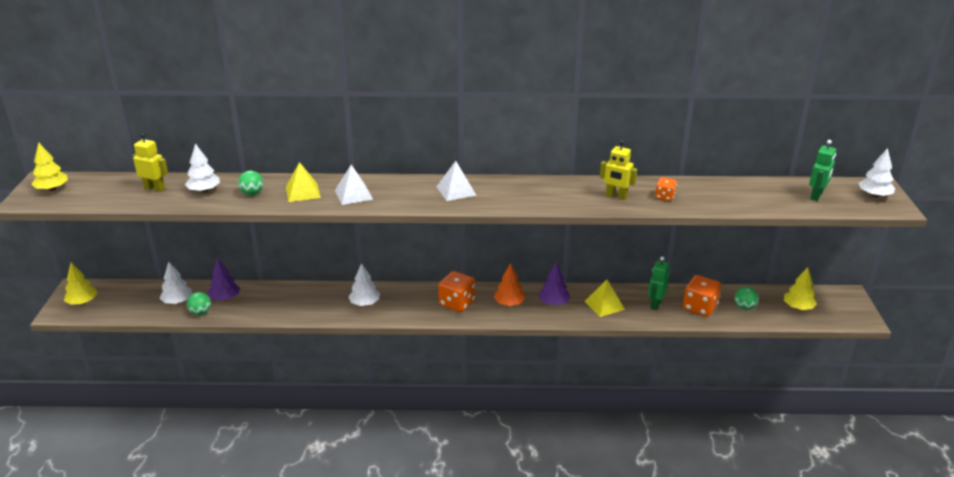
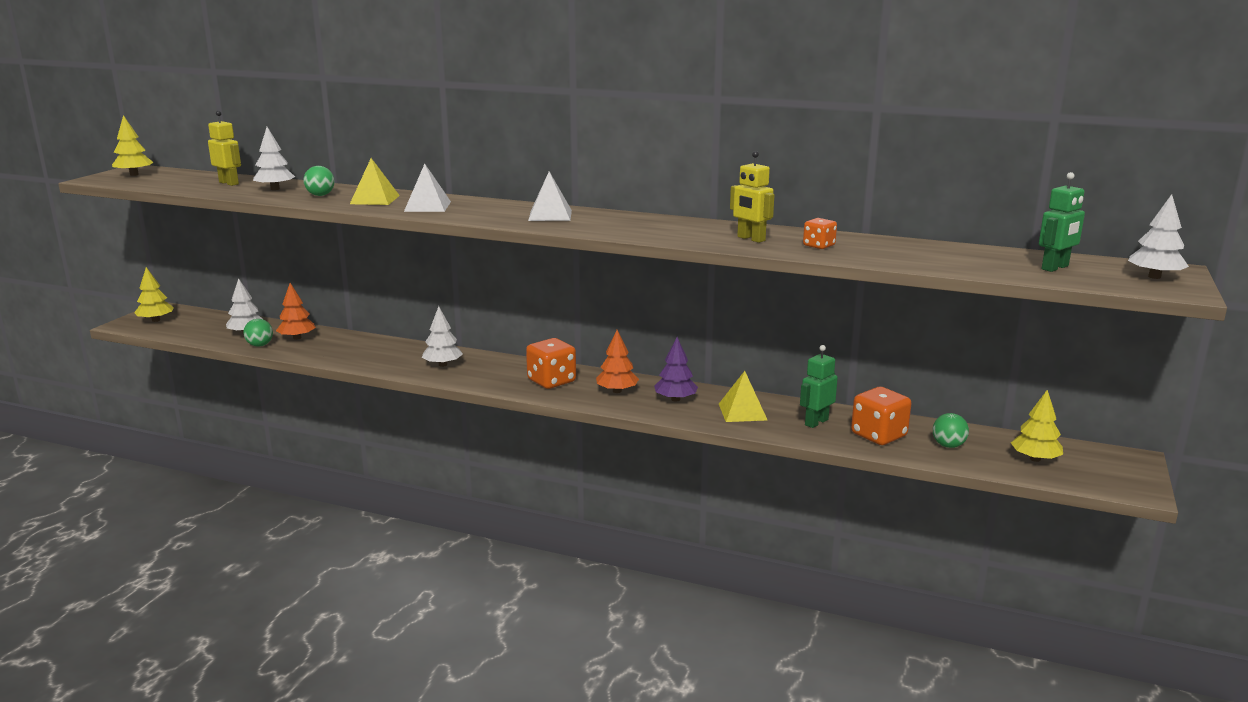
camera: 20 degrees right, 10 degrees down
(225, 298) = (297, 338): purple tree -> orange tree

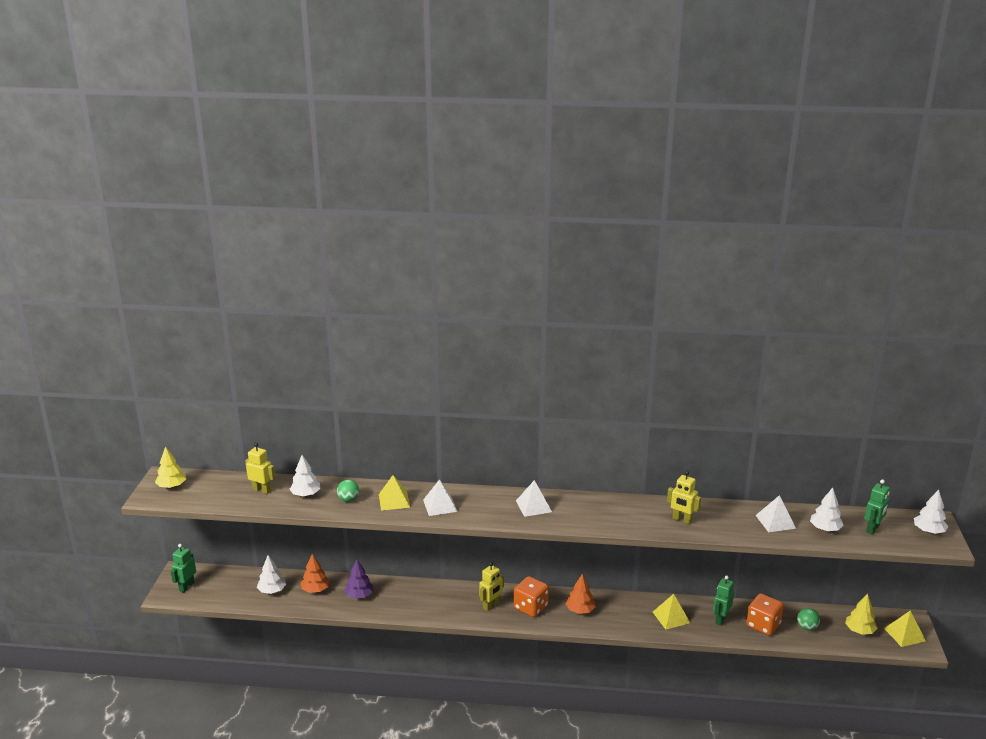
camera: 15 degrees left, 5 degrees up
(156, 320) = (186, 586): yellow tree -> green robot
(260, 345) = (293, 603): green ball -> none
(443, 364) = (444, 602): white tree -> white tree (825, 529)
(500, 374) = (491, 605): none -> yellow robot
(675, 399) = (622, 612): purple tree -> purple tree (359, 595)
(818, 246) = (727, 522): orange dice -> none
(896, 250) = (775, 521): none -> white pyramid
(1111, 472) = (904, 634): none -> yellow pyramid

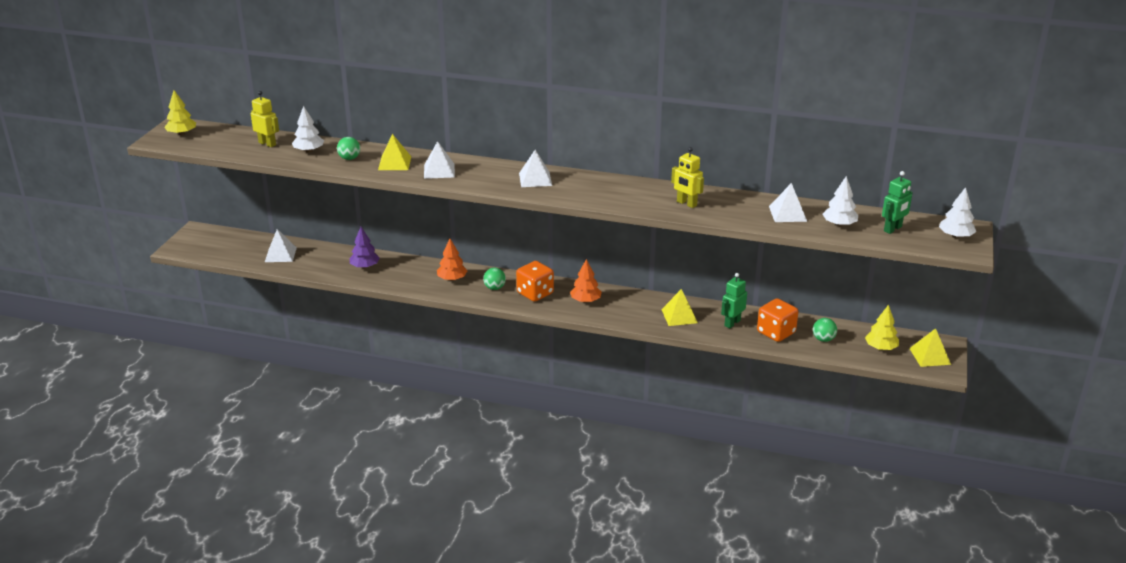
camera: 10 degrees right, 5 degrees up
(186, 586) = (199, 243): green robot -> none
(272, 590) = (280, 254): white tree -> white pyramid
(315, 589) = (323, 258): orange tree -> orange tree (452, 279)
(491, 605) = (494, 288): yellow robot -> green ball

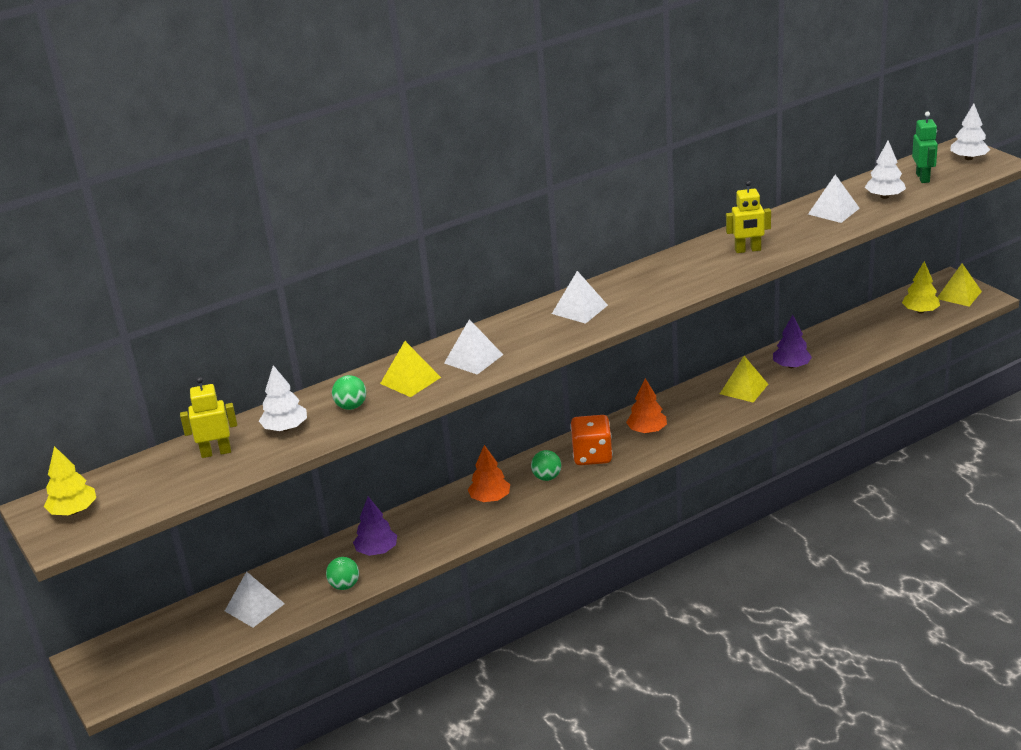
camera: 45 degrees left, 0 degrees up
(732, 323) = (791, 366): green robot -> purple tree
(776, 332) = (835, 350): orange dice -> none
(823, 339) = (874, 332): green ball -> green ball (344, 585)

